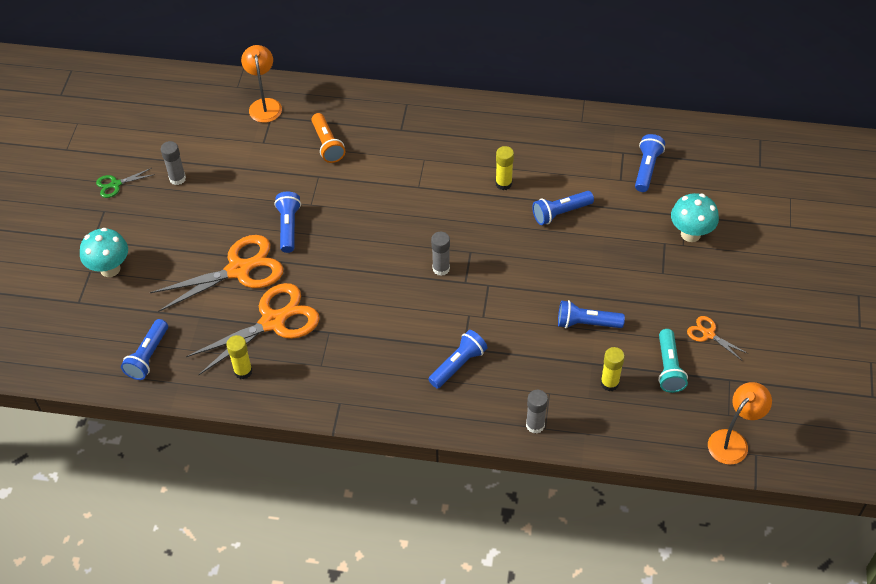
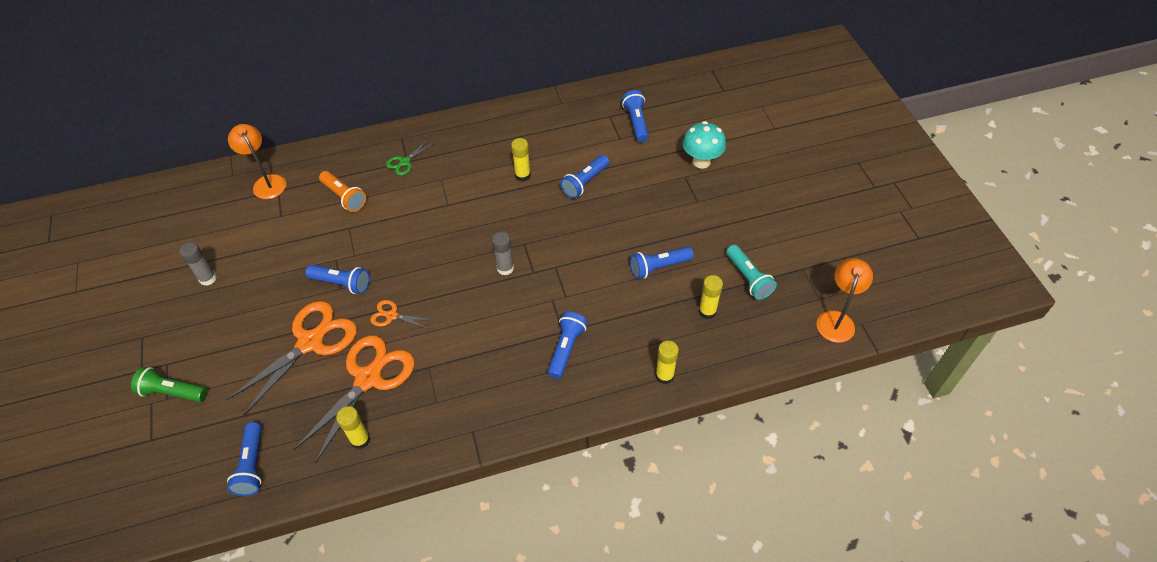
camera: 25 degrees left, 0 degrees up
(110, 269) = (172, 392): turquoise mushroom -> green flashlight
(115, 184) = (144, 307): green scissors -> green scissors (405, 162)
(288, 227) = (342, 283): blue flashlight -> blue flashlight turned 135 degrees clockwise
(535, 425) = (664, 376): grey glue stick -> yellow glue stick
(708, 334) = (763, 237): orange scissors -> orange scissors (392, 316)

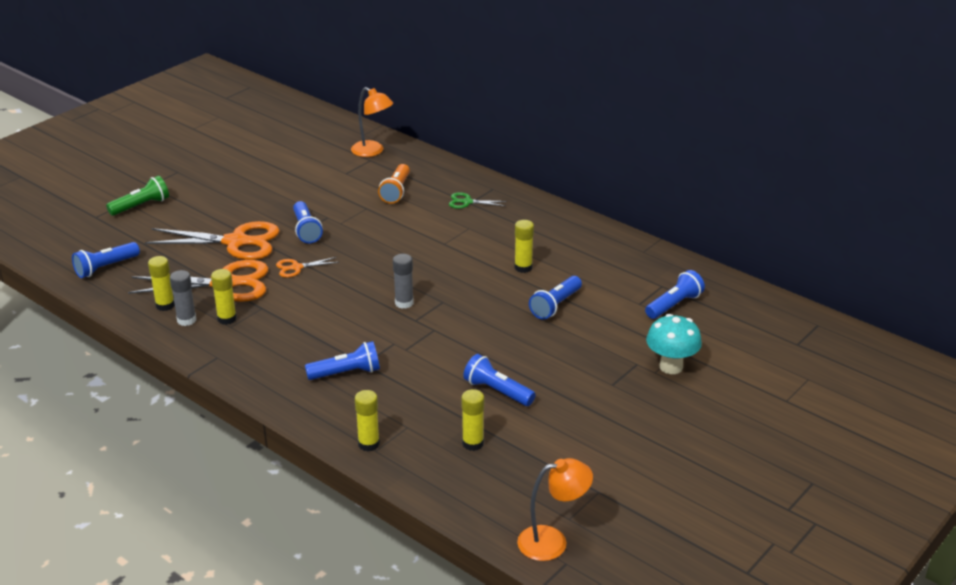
camera: 55 degrees right, 20 degrees down
(172, 392) = (141, 206): green flashlight -> green flashlight turned 75 degrees clockwise
(208, 278) = (254, 172): grey glue stick -> grey glue stick (186, 320)
(267, 182) = (372, 151): orange lamp -> orange lamp turned 105 degrees clockwise
(392, 316) = (296, 267): orange scissors -> orange scissors turned 90 degrees counterclockwise
(423, 400) = (227, 319): none -> yellow glue stick
(585, 183) = (555, 306): blue flashlight -> blue flashlight turned 60 degrees counterclockwise
(748, 278) = (544, 456): turquoise flashlight -> none

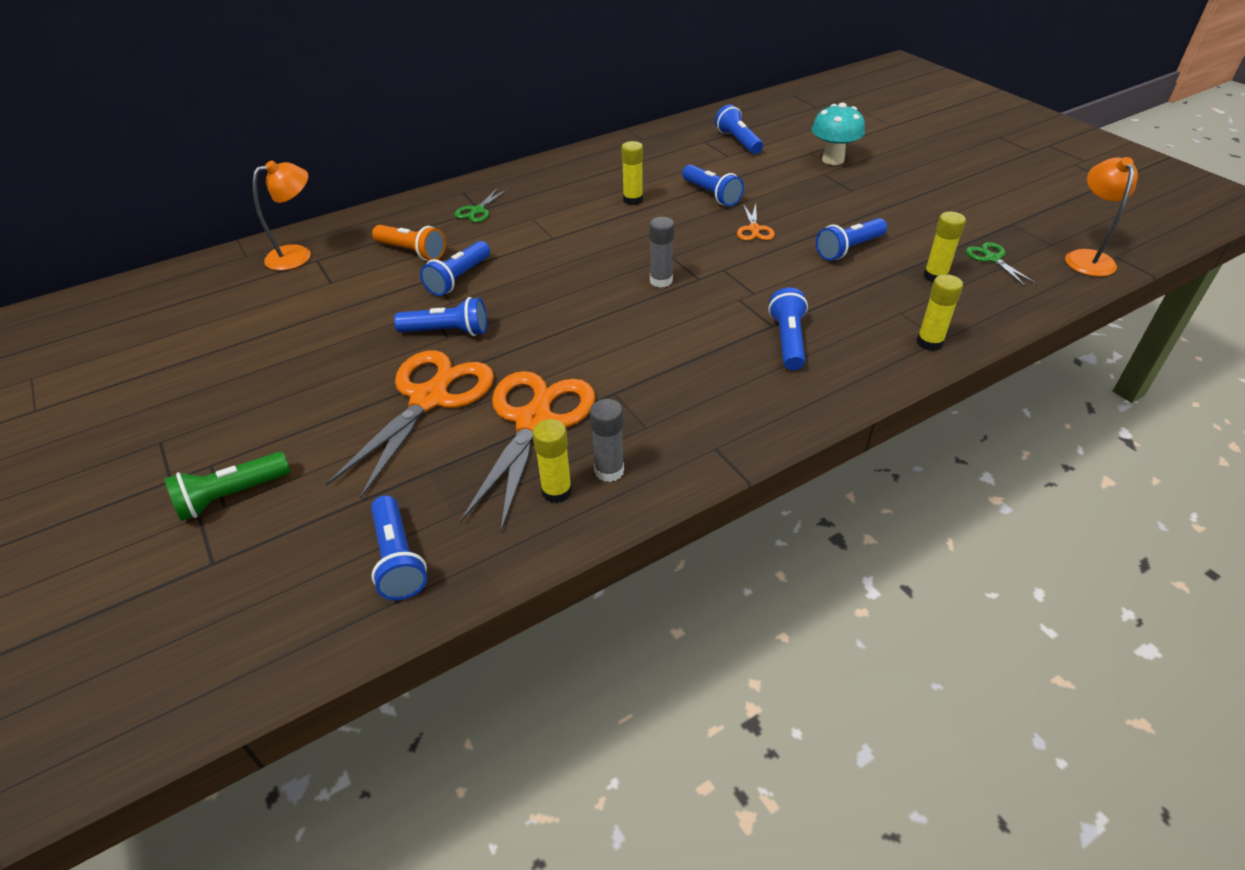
camera: 70 degrees left, 10 degrees up
(141, 206) = (231, 496): green flashlight -> green flashlight turned 105 degrees counterclockwise
(227, 319) = (625, 428): yellow glue stick -> none
(296, 267) = (534, 351): orange scissors -> orange scissors (754, 229)
(370, 218) = (458, 279): none -> blue flashlight
(521, 478) = (992, 258): none -> green scissors

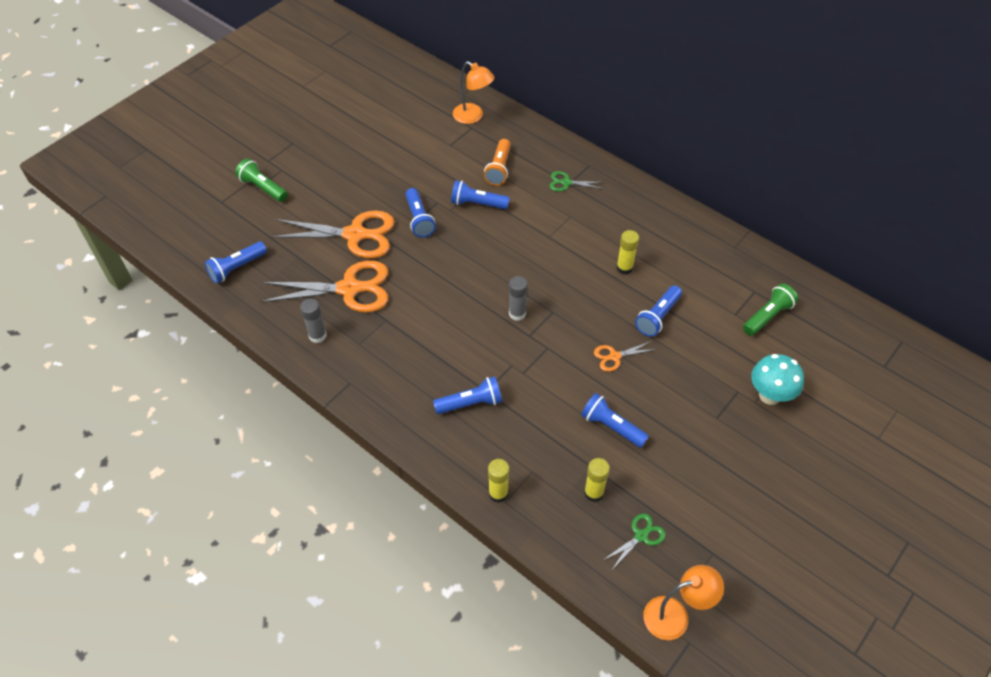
camera: 70 degrees right, 10 degrees up
(556, 491) = (296, 316): yellow glue stick -> none
(738, 141) = (767, 316): blue flashlight -> green flashlight

